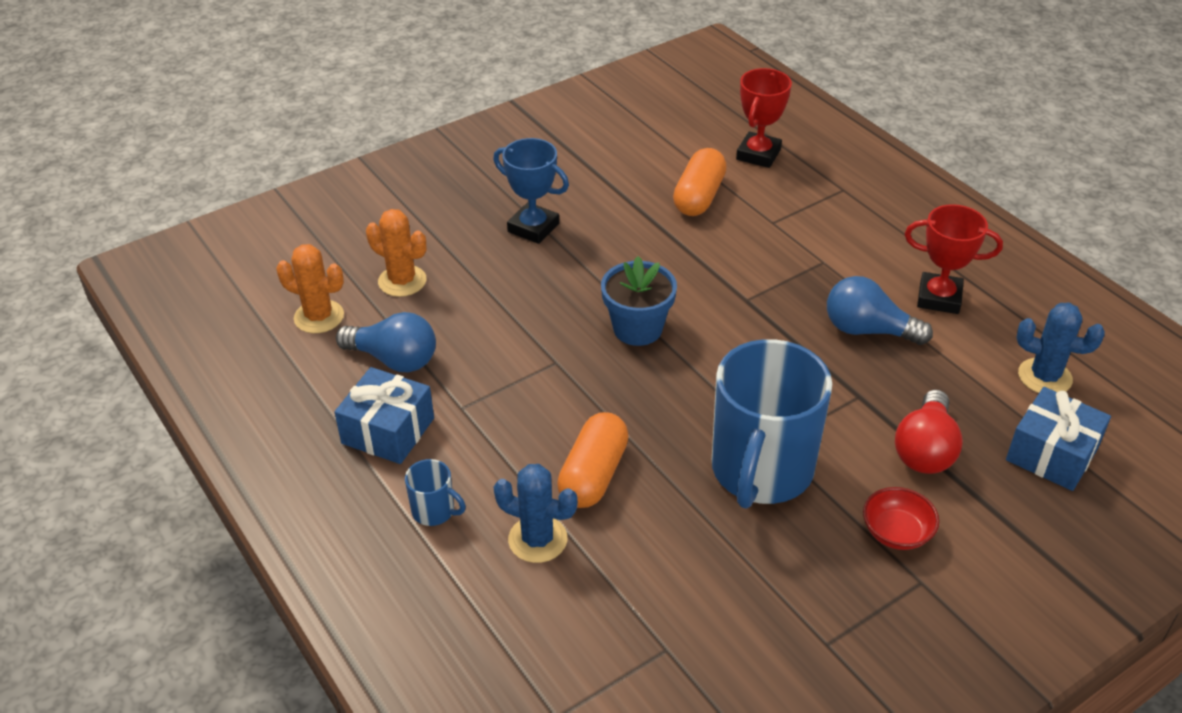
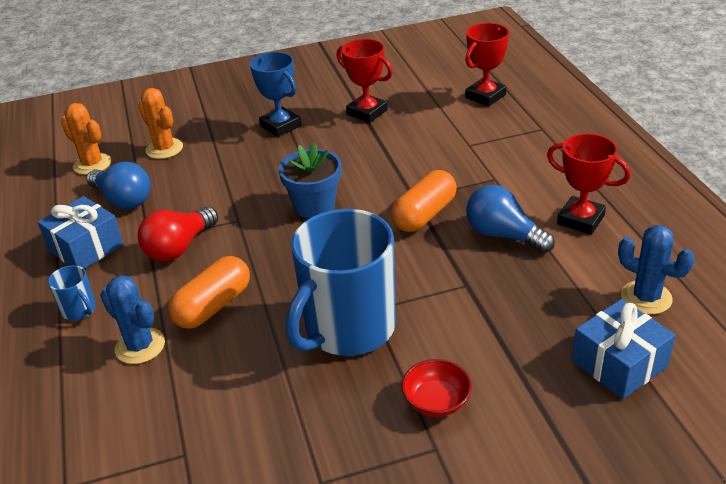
camera: 20 degrees right, 5 degrees down
(630, 195) = (367, 112): none -> red trophy
(699, 197) = (420, 120): orange capsule -> orange capsule (424, 215)
(925, 449) = (501, 338): red light bulb -> red light bulb (179, 247)

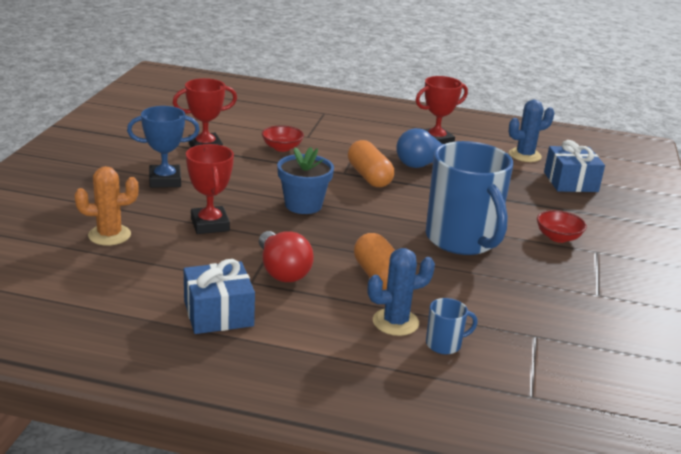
camera: 65 degrees left, 10 degrees down
(79, 310) = (312, 339): blue mug -> blue mug (444, 344)
(92, 164) = (71, 275): orange cactus -> none
(123, 200) = (166, 276): blue light bulb -> none
(421, 144) = (282, 148): none -> red bowl
(485, 96) = (255, 110): red trophy -> red trophy (210, 225)

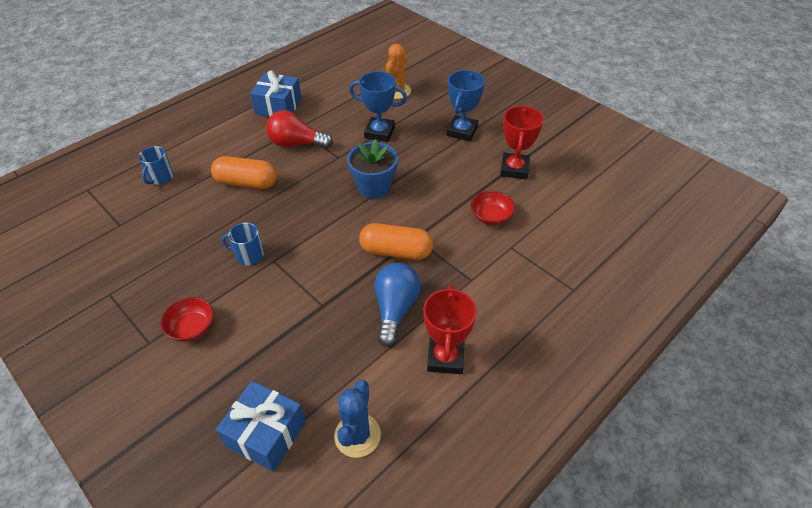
camera: 125 degrees right, 20 degrees up
(210, 225) = (379, 132): red trophy -> blue trophy
(395, 322) = (200, 168): blue cactus -> none
(462, 240) = (249, 255): blue mug -> blue mug, size x0.40

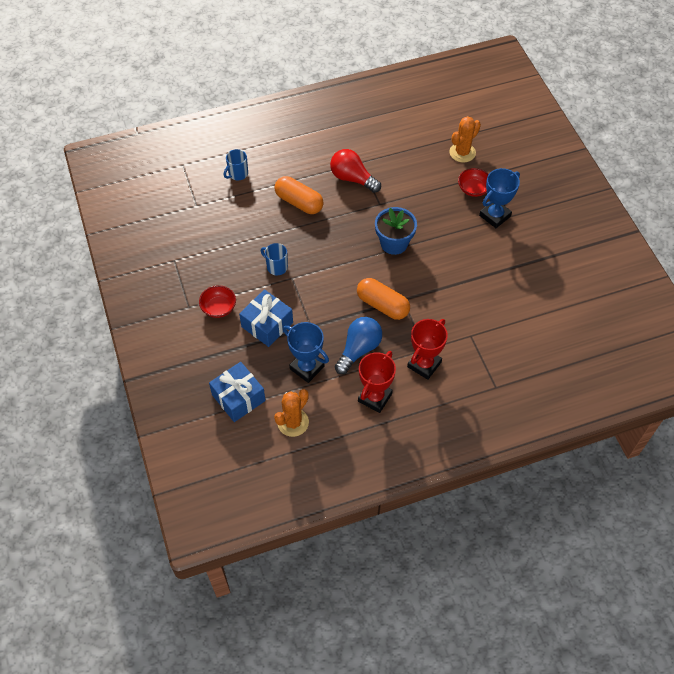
camera: 25 degrees right, 10 degrees up
(278, 106) = (354, 134): blue gift -> blue gift (267, 324)
(357, 435) = (293, 422): blue cactus -> orange cactus
(379, 132) = (425, 192): blue trophy -> blue trophy (307, 367)
(491, 217) = (470, 304): red bowl -> red bowl (473, 189)
(514, 169) = (516, 269): red trophy -> red trophy (424, 364)

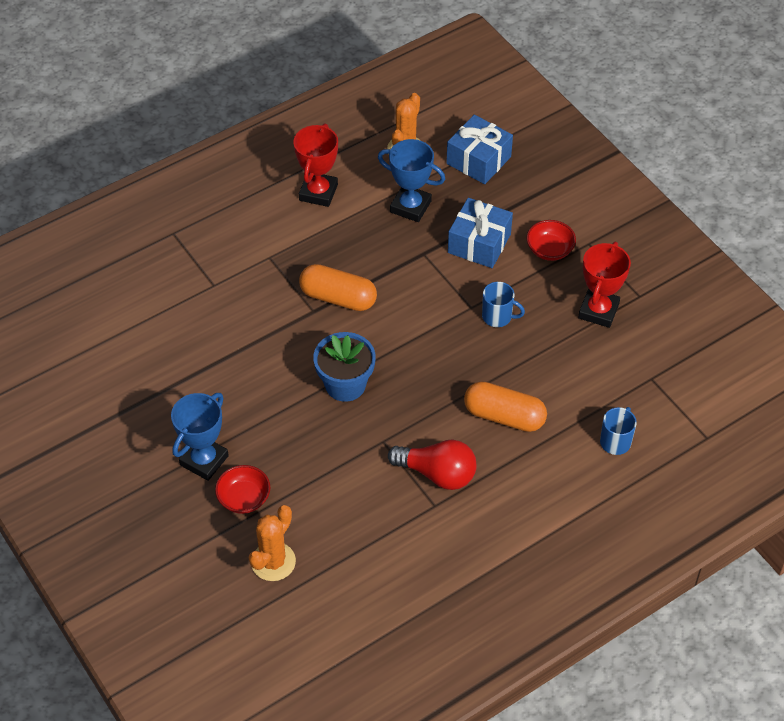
camera: 165 degrees right, 5 degrees down
(359, 349) = (353, 239): blue light bulb -> none
(424, 364) = (267, 239): red trophy -> red trophy (598, 311)

